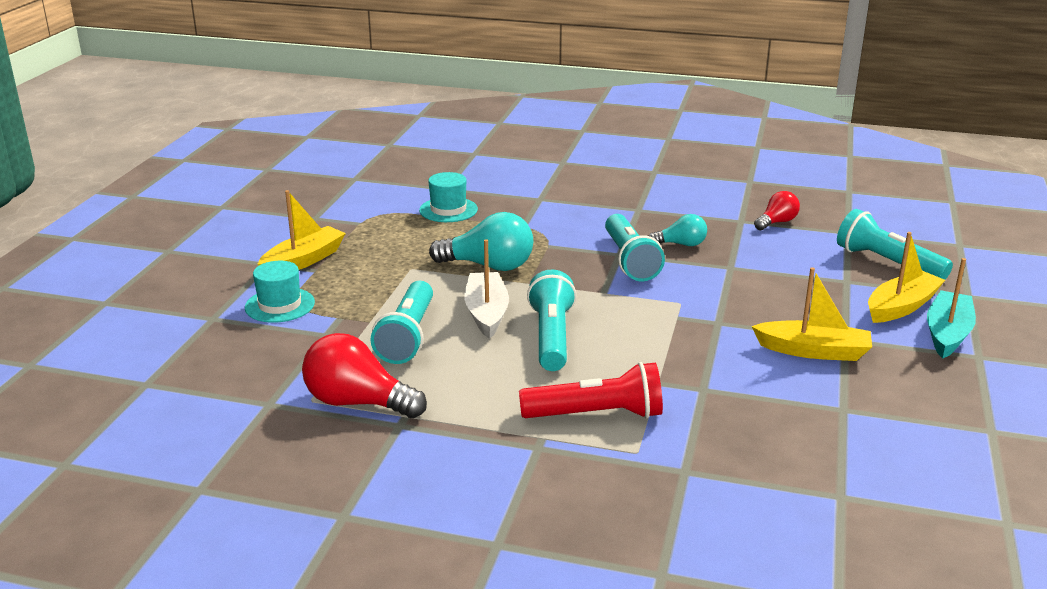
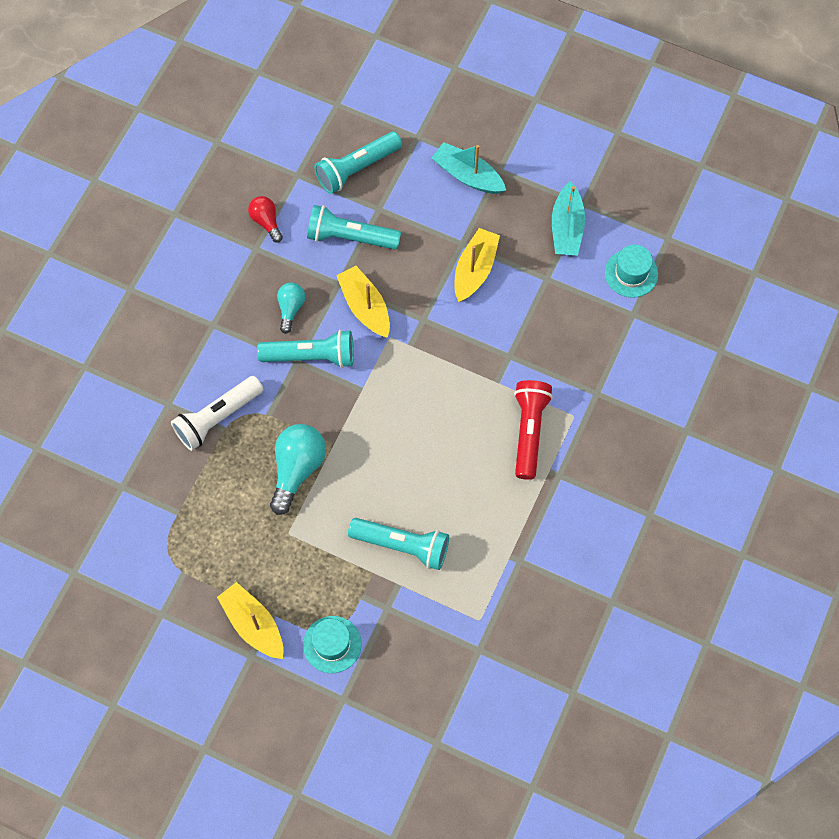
camera: 80 degrees left, 40 degrees up
(358, 403) = (489, 587): red light bulb -> none
(448, 210) = (174, 489): turquoise hat -> turquoise hat (631, 273)
(486, 313) = (377, 482): white boat -> none
(534, 221) = (217, 418): none -> white flashlight
(551, 337) = (423, 441): turquoise flashlight -> turquoise flashlight (350, 237)
(901, 307) = (425, 188): yellow boat -> yellow boat (365, 307)
(938, 419) = (566, 228): none -> turquoise boat

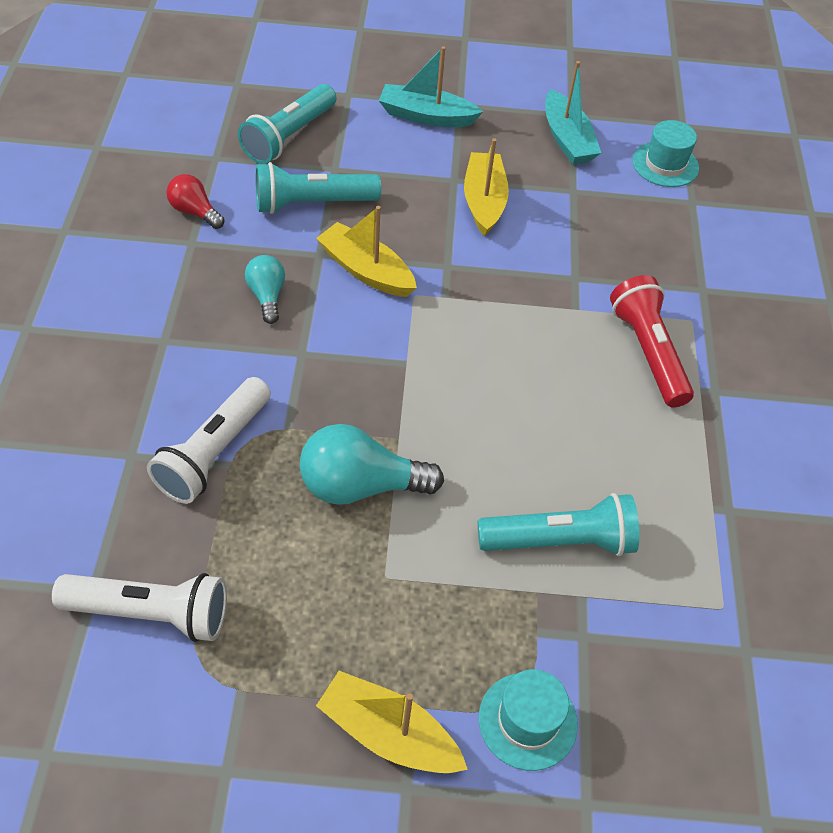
camera: 25 degrees left, 15 degrees down
(149, 511) = (151, 613): none -> white flashlight
(297, 469) = (360, 486): turquoise light bulb -> turquoise light bulb turned 90 degrees counterclockwise
(311, 356) = (319, 342): turquoise flashlight -> none

